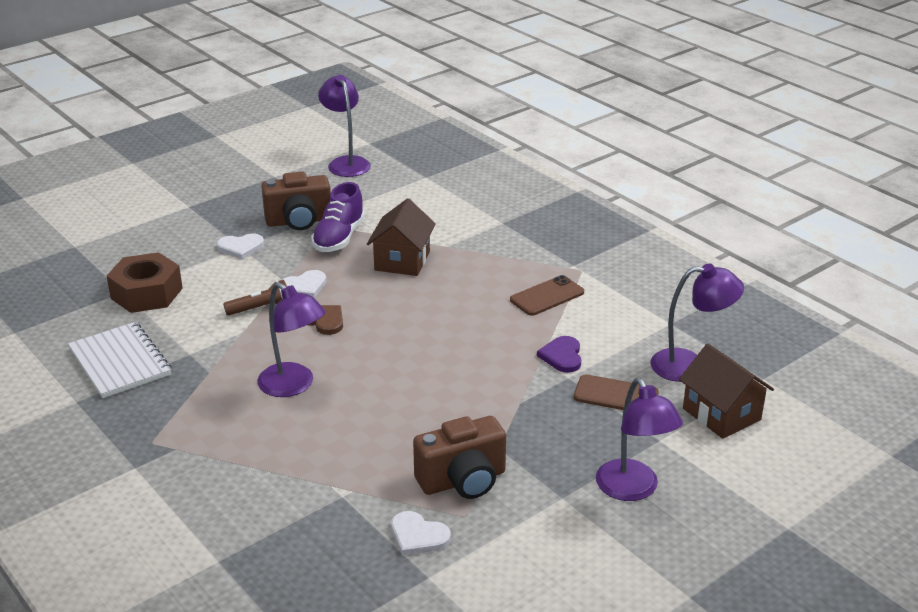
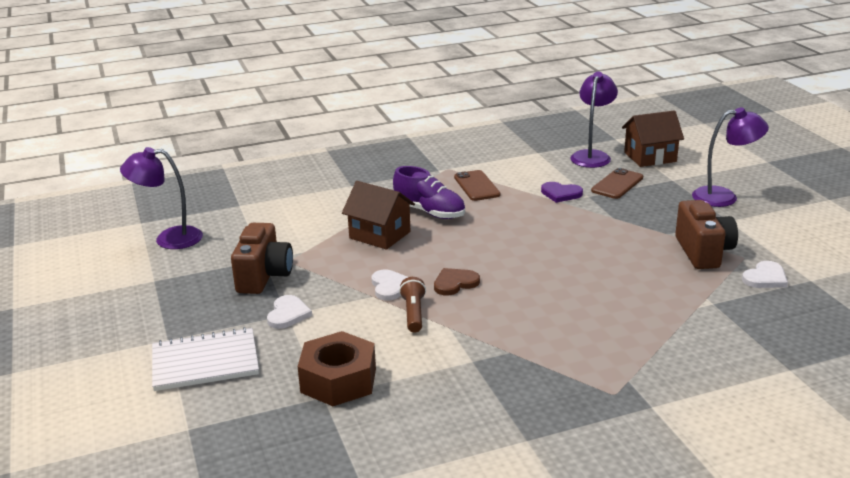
camera: 70 degrees left, 5 degrees down
(120, 362) = (466, 406): white notebook -> white notebook (205, 362)
(293, 386) = (552, 309): purple lamp -> none
(339, 238) = (314, 259): purple shoe -> purple shoe (429, 212)

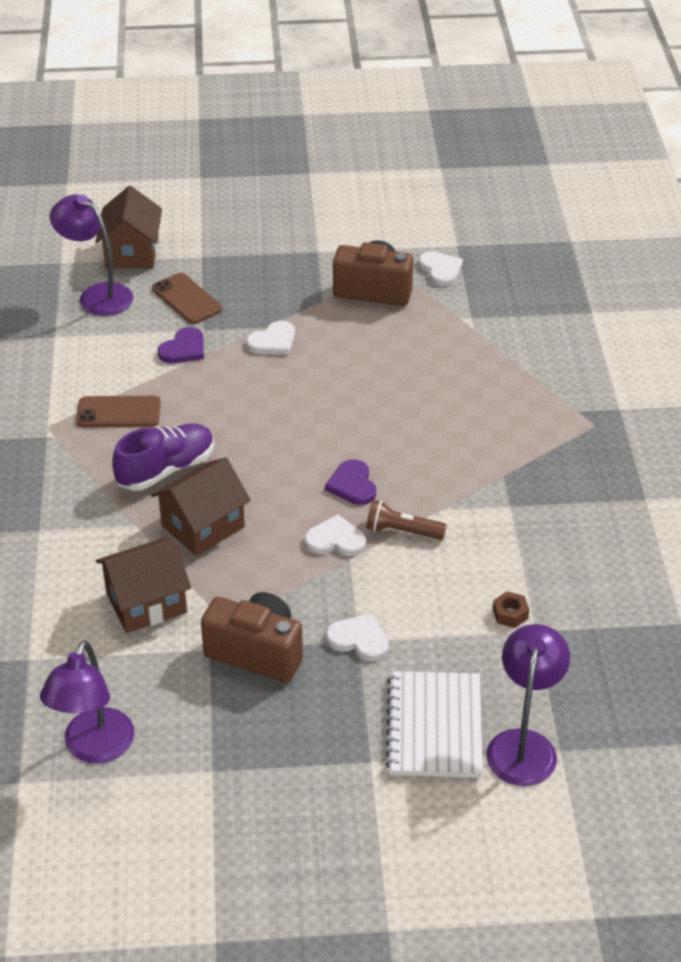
camera: 75 degrees left, 15 degrees up
(298, 230) = (146, 603): none -> brown house
(338, 380) = (510, 614): brown nut -> brown nut, size x0.40
(455, 283) = (352, 485): brown heart -> purple heart
(598, 223) = (273, 341): none -> white heart
(724, 197) = (264, 236): purple lamp -> purple lamp (523, 745)

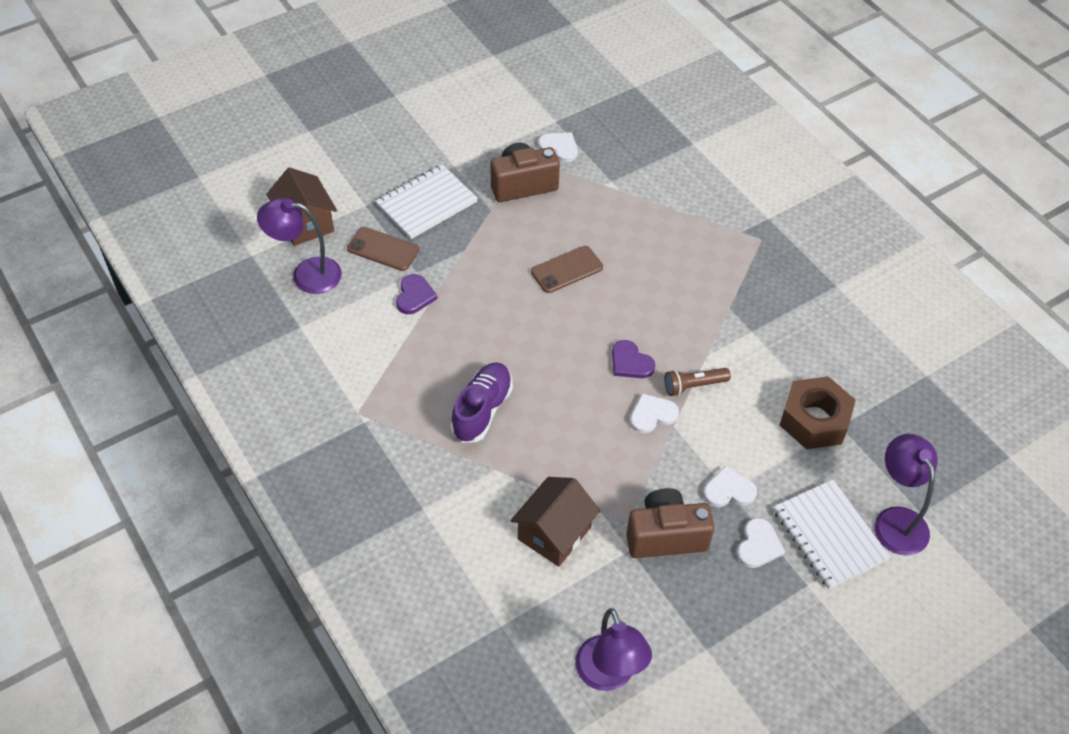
camera: 30 degrees left, 10 degrees up
(118, 412) = (406, 375): brown phone -> brown phone (567, 270)
(203, 526) = (547, 447): brown house -> none
(262, 274) = (426, 203): none -> white notebook
(273, 341) = (479, 261): white heart -> white heart (758, 545)
(510, 614) = (814, 420): brown nut -> brown nut, size x2.49

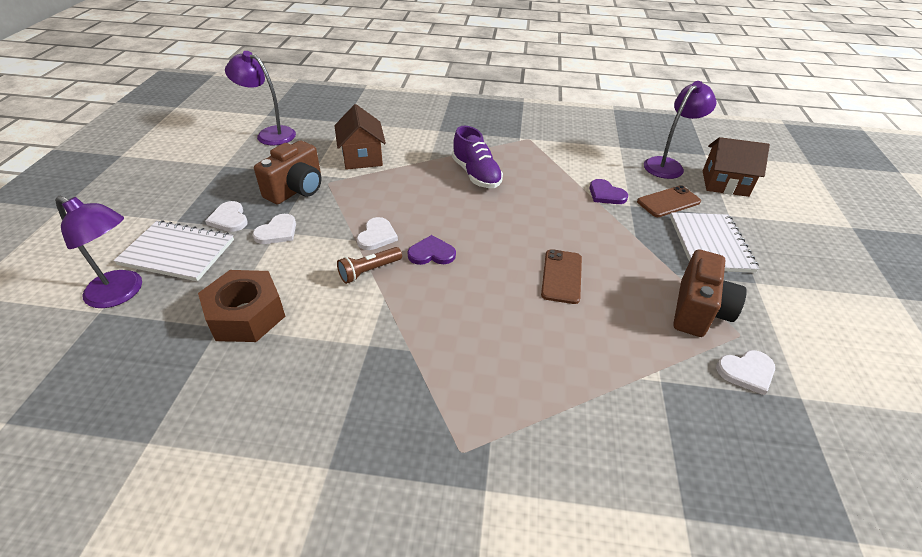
camera: 130 degrees right, 10 degrees down
(694, 386) = (369, 271): brown flashlight -> brown flashlight turned 150 degrees counterclockwise

